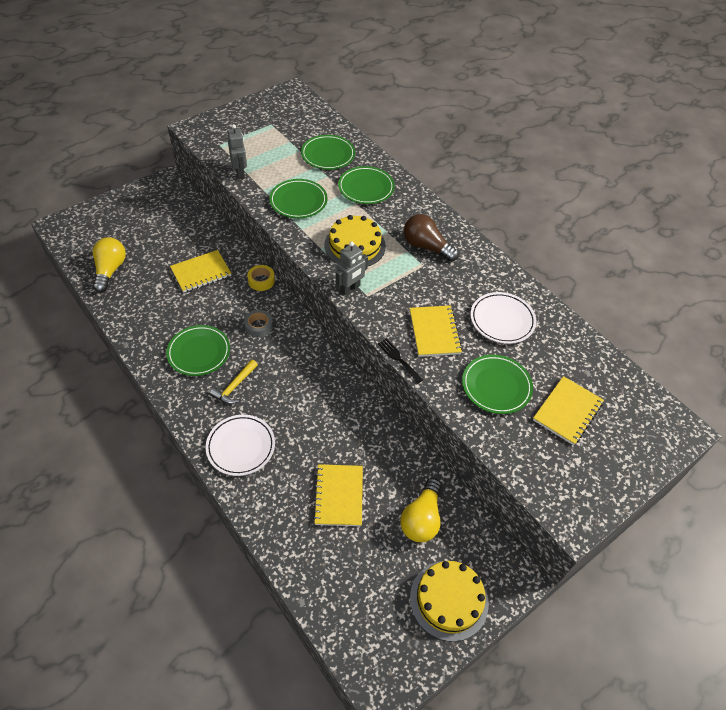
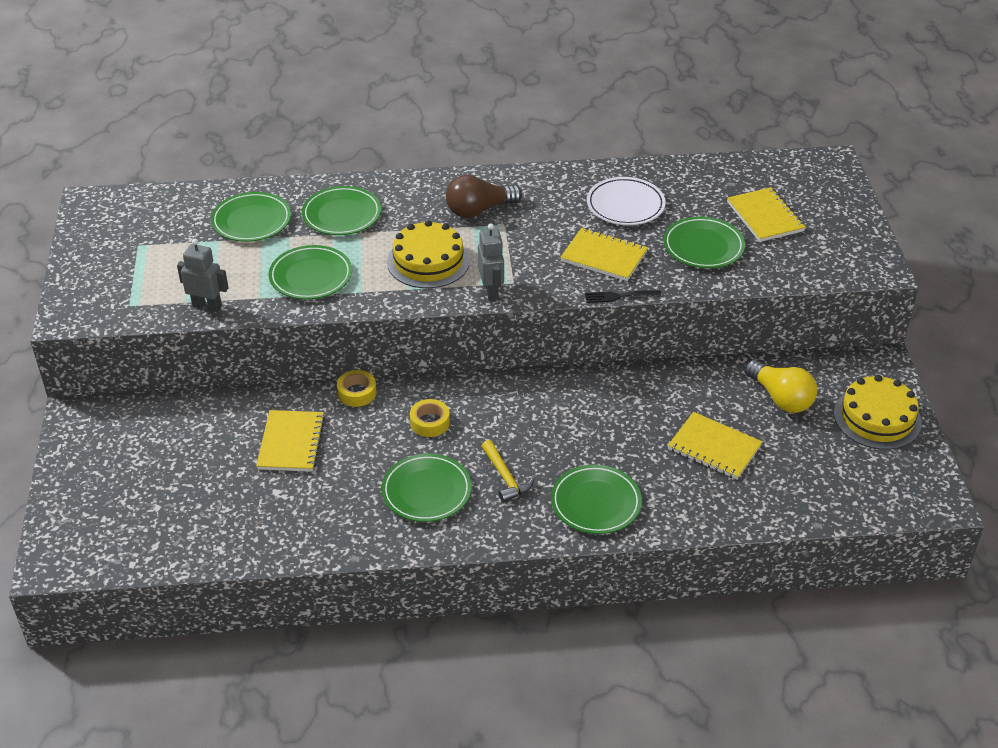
camera: 55 degrees left, 10 degrees down
(110, 270) = (202, 533): yellow light bulb -> none
(241, 446) = (595, 503): white plate -> green plate
(259, 326) = (430, 422): grey tape -> yellow tape

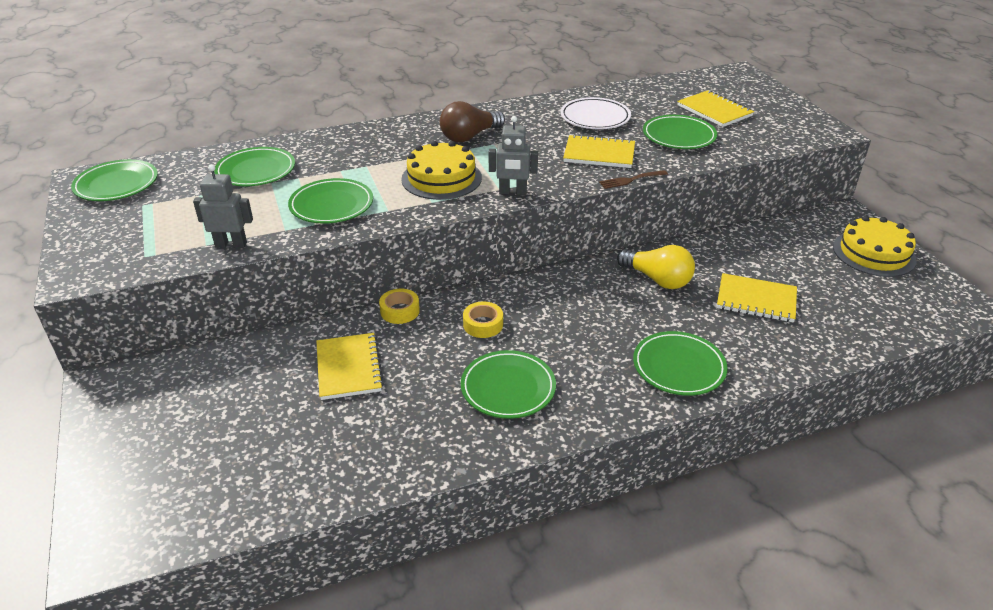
camera: 15 degrees left, 5 degrees down
(341, 215) = (343, 155): green plate -> green plate (116, 184)
(491, 291) = (512, 192): grey robot -> grey robot turned 120 degrees clockwise
(505, 477) = (580, 360): yellow hammer -> none
(619, 296) = (630, 180): black fork -> brown fork
(780, 398) = (785, 251): yellow light bulb -> yellow light bulb (657, 279)

